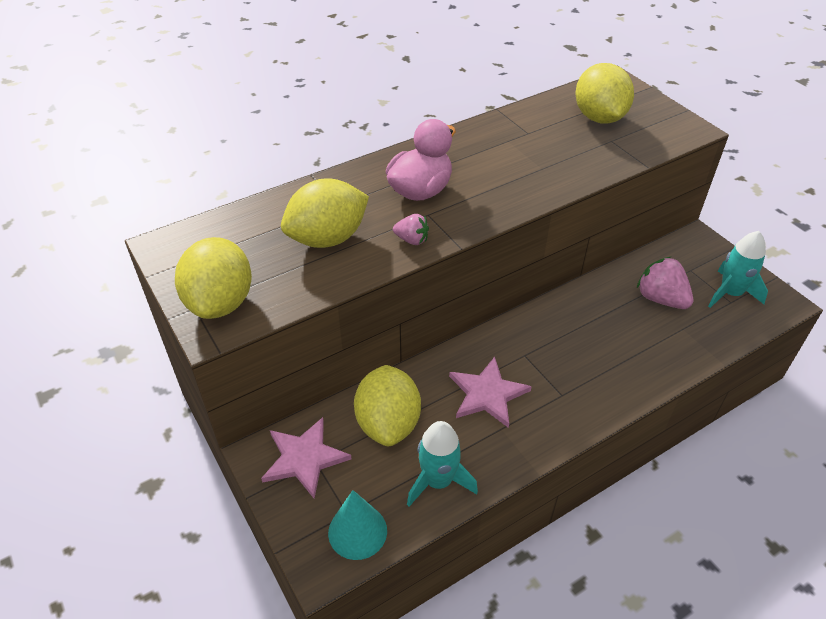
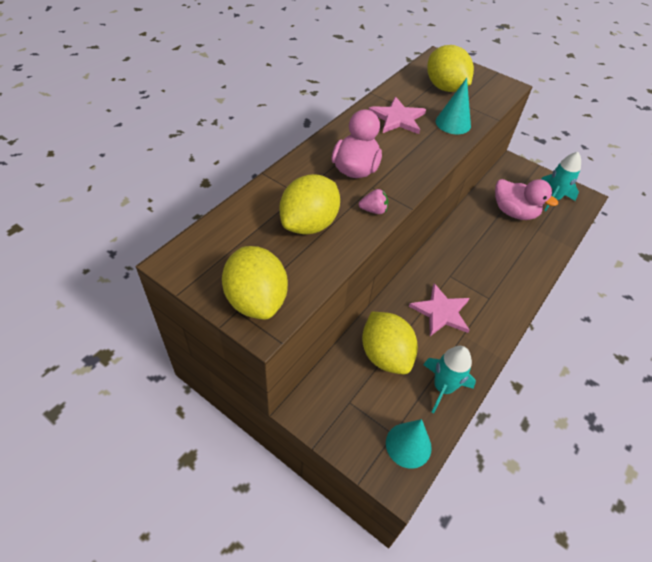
camera: 25 degrees left, 5 degrees up
(304, 458) = (339, 402): pink star -> pink star (397, 118)
(581, 161) = (453, 123): none -> turquoise cone
(660, 299) = (514, 212): pink strawberry -> pink duck

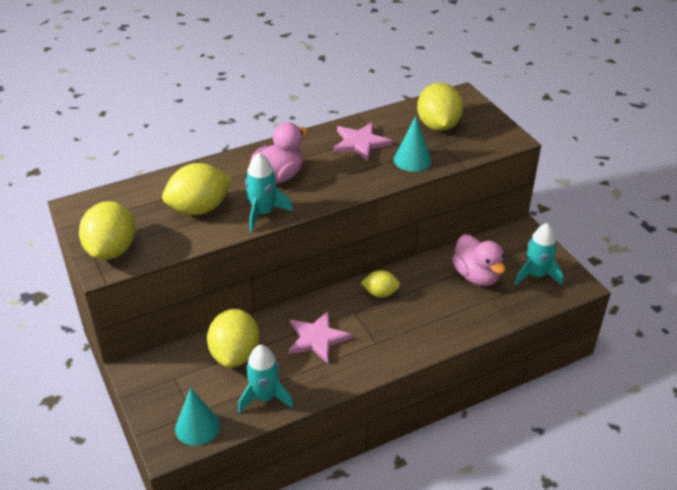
camera: 30 degrees right, 10 degrees down
(373, 210) = (263, 213): pink strawberry -> turquoise rocket
(457, 251) = (380, 293): none -> yellow lemon

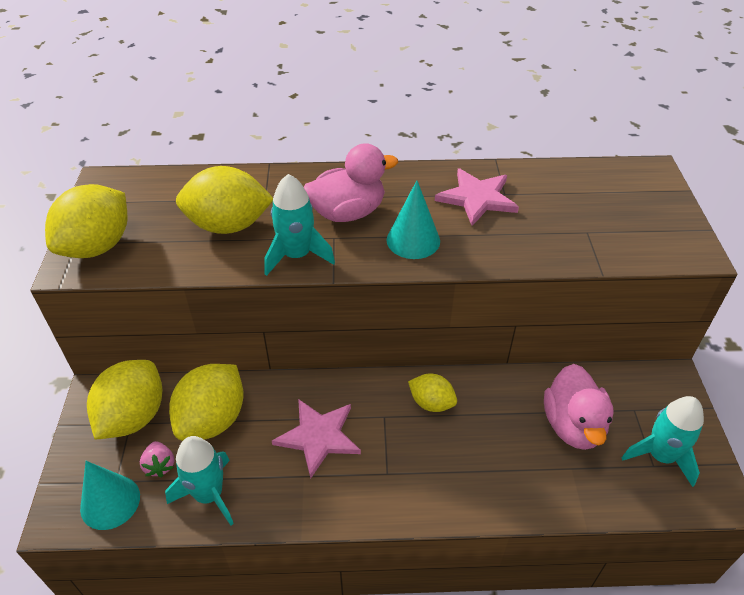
camera: 25 degrees right, 5 degrees up
(217, 394) = (160, 465): none -> pink strawberry
(412, 160) = (533, 241): turquoise cone -> turquoise cone (413, 240)
(438, 125) = (596, 203): yellow lemon -> yellow lemon (133, 417)

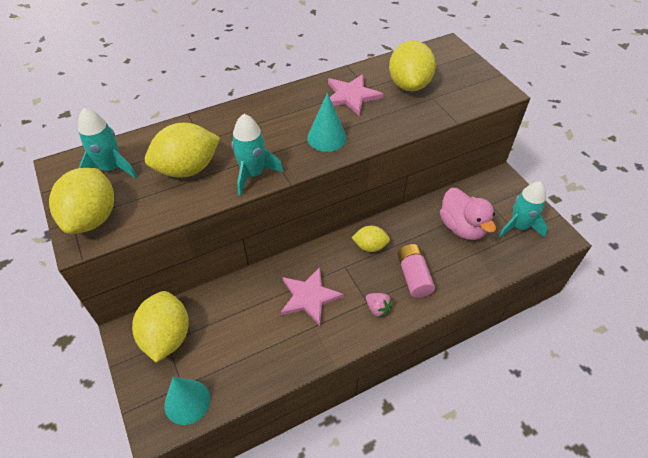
camera: 25 degrees left, 5 degrees up
(160, 465) = (208, 361): pink strawberry -> pink strawberry (377, 308)
(209, 495) = (256, 366): turquoise rocket -> turquoise rocket (111, 168)
(213, 419) = (228, 315): yellow lemon -> yellow lemon (409, 85)
(348, 212) = (270, 132): pink duck -> none
(467, 465) = (413, 276): none -> pink battery

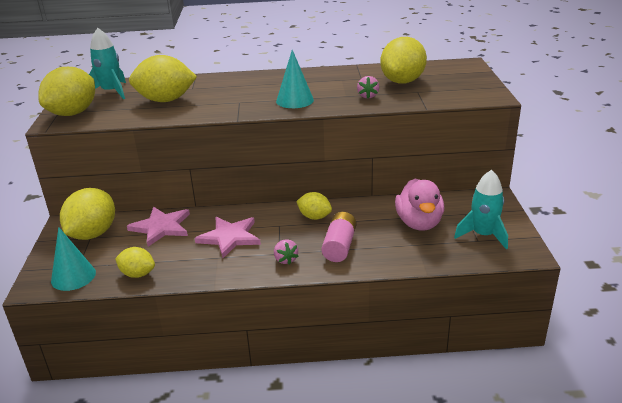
camera: 25 degrees right, 20 degrees down
(251, 375) = (138, 274): none -> yellow lemon
(253, 174) = (212, 110): turquoise rocket -> none
(351, 96) = (341, 81): pink star -> pink star (161, 227)
(392, 115) = (368, 96): none -> pink strawberry

